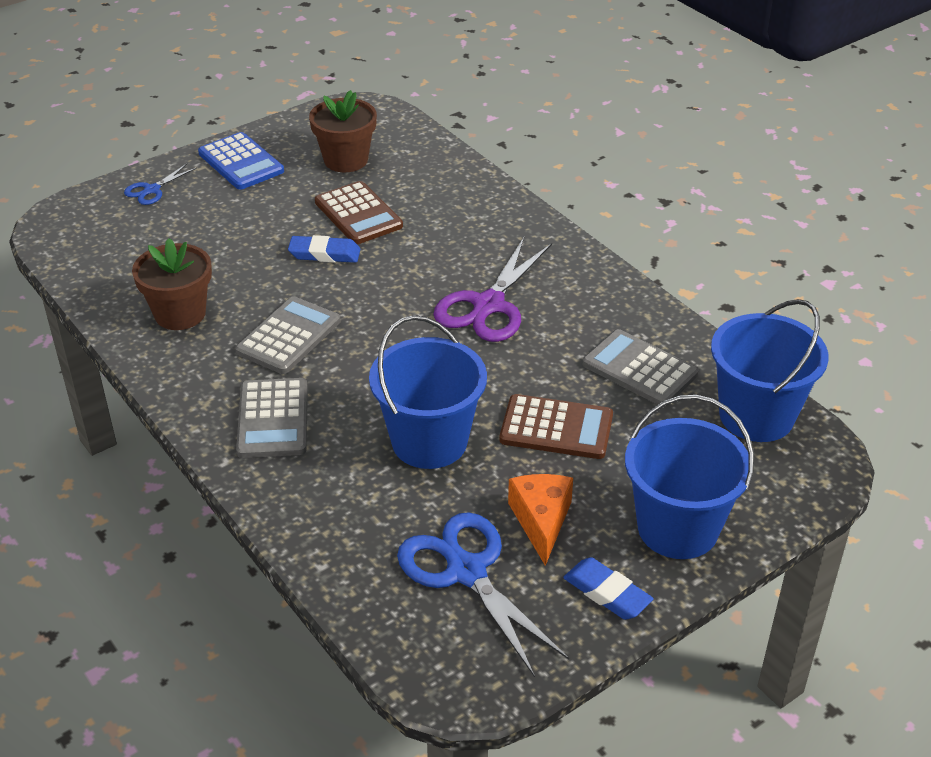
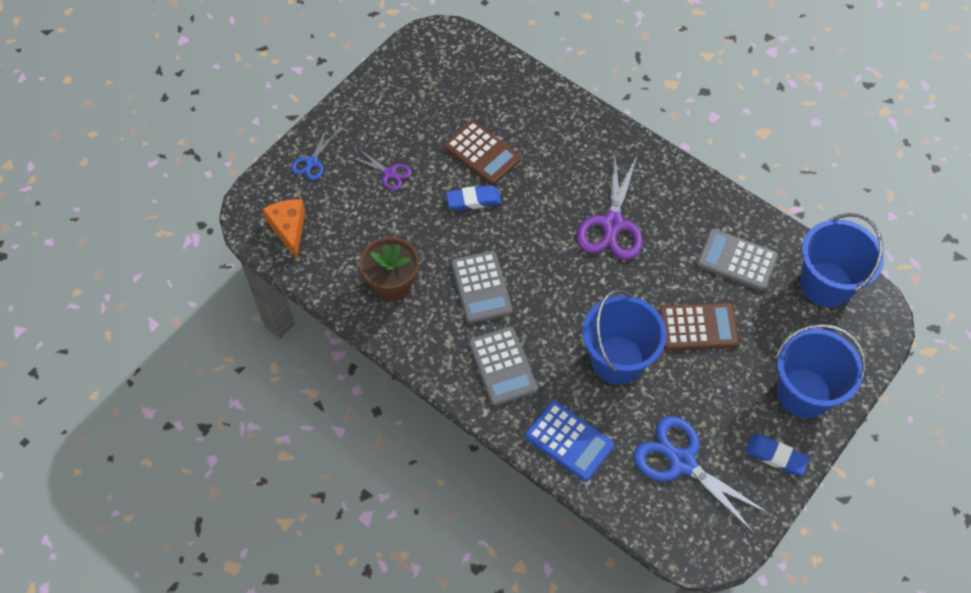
camera: 15 degrees left, 20 degrees up
(237, 214) = (389, 173): none -> purple scissors
(241, 162) = (368, 117): blue calculator -> blue calculator (569, 441)
(288, 336) = (481, 287): grey calculator -> grey calculator turned 150 degrees clockwise
(346, 160) = (449, 97): brown flower pot -> none
(541, 521) = (715, 409): orange cheese -> orange cheese (289, 229)

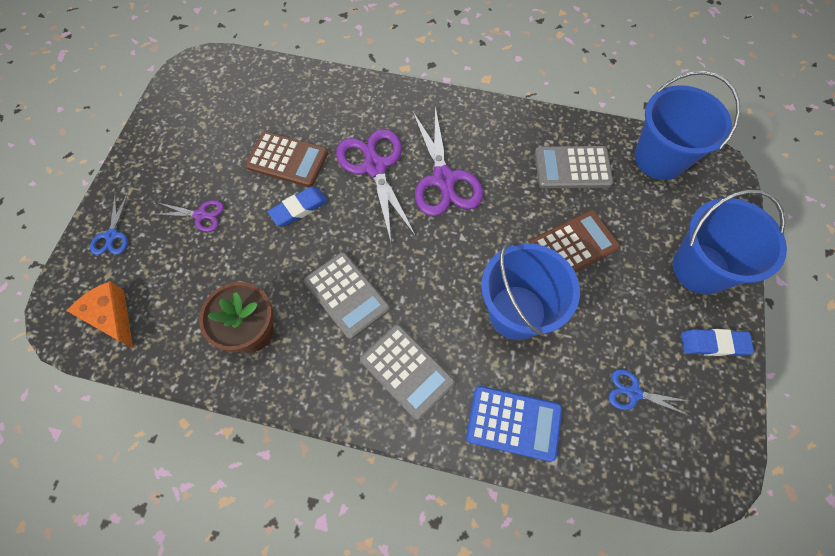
camera: 25 degrees left, 5 degrees up
(556, 189) = (375, 167): none -> purple scissors
(682, 462) = (634, 393): blue scissors -> blue scissors, size x0.51

